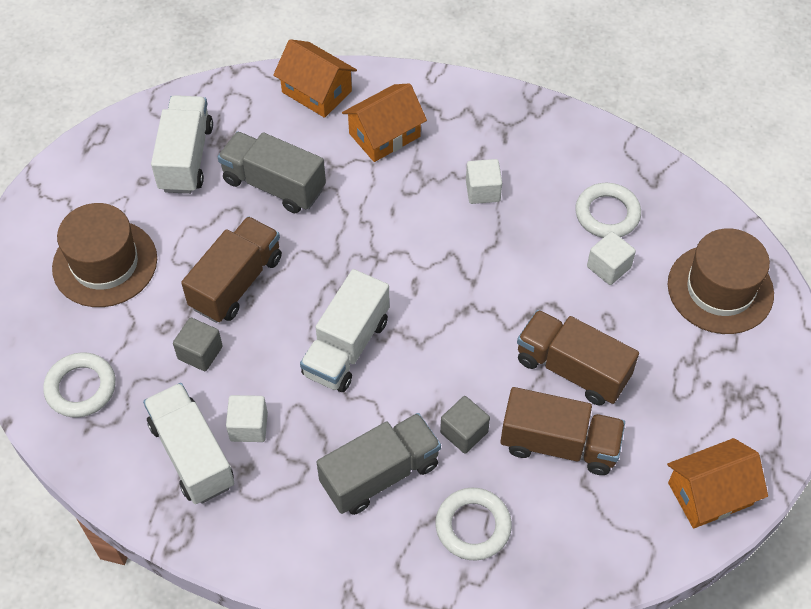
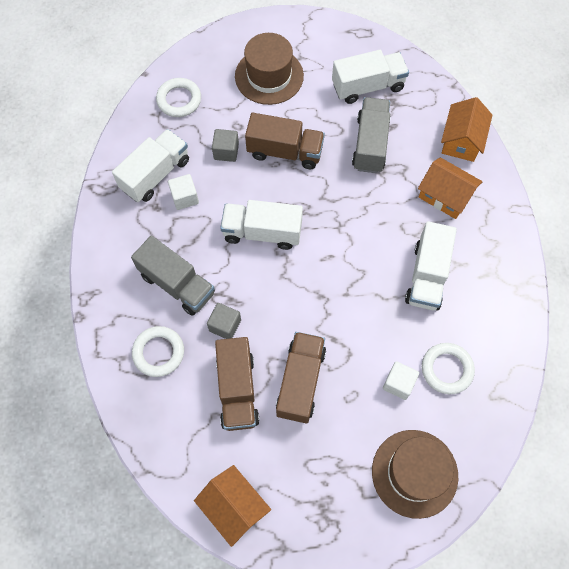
camera: 70 degrees right, 10 degrees up
(483, 191) = (427, 276): white cube -> white truck

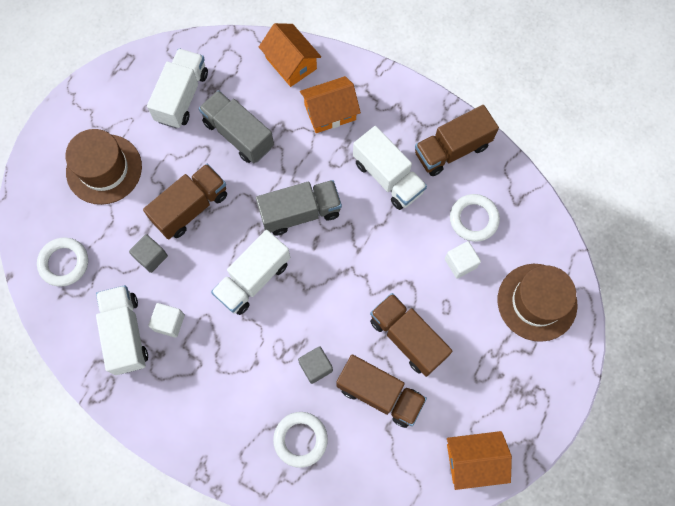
camera: 55 degrees left, 5 degrees up
(177, 284) = (248, 383): grey truck -> grey truck (300, 213)
(494, 311) = (452, 150): none -> brown truck

